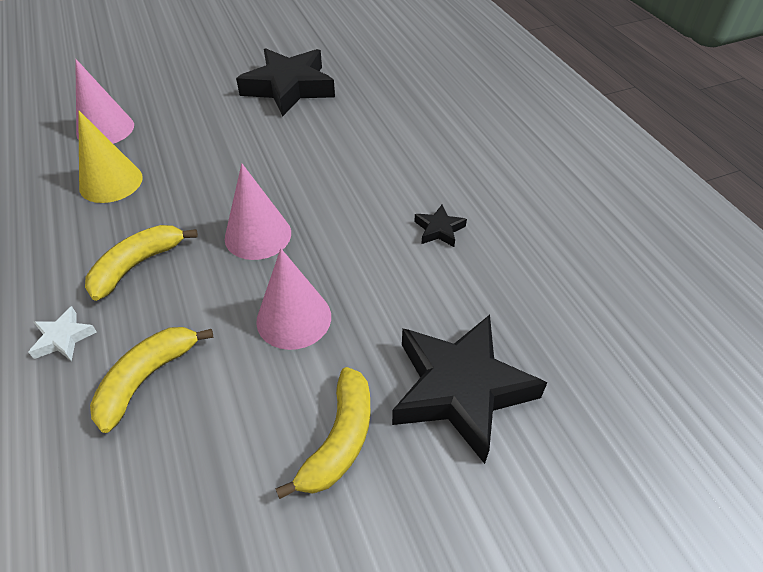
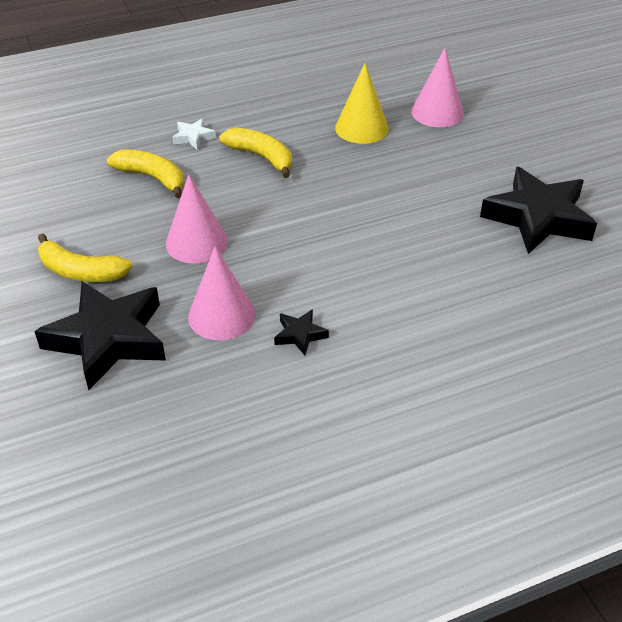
camera: 90 degrees right, 5 degrees down
(258, 235) = (294, 215): pink cone -> pink cone (221, 315)

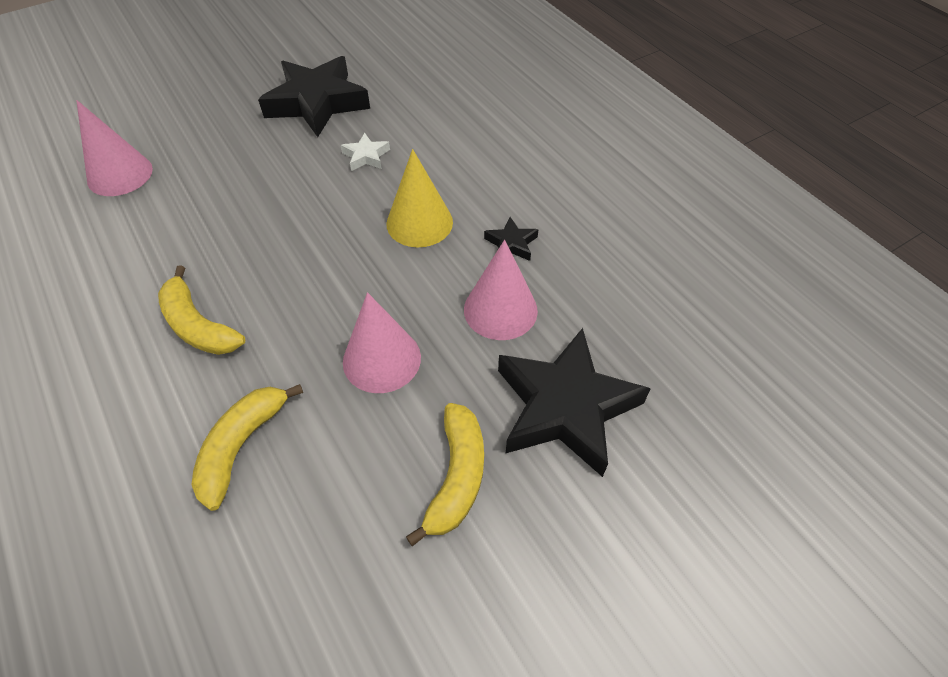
camera: 100 degrees left, 10 degrees up
(193, 137) = (138, 417): white star -> white star (366, 156)
(261, 157) = (198, 326): yellow banana -> yellow banana turned 75 degrees counterclockwise
(361, 128) = (143, 236): yellow cone -> yellow cone (419, 222)

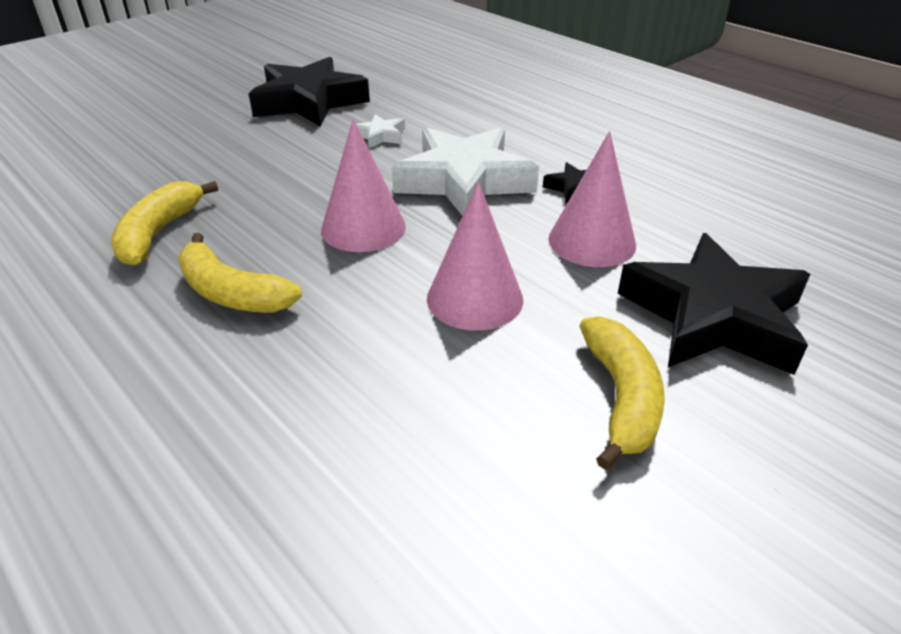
camera: 10 degrees left, 15 degrees down
(120, 174) = (93, 173): pink cone -> pink cone (363, 228)
(241, 446) = (329, 403): yellow banana -> yellow banana (158, 233)
(419, 222) = (464, 181): yellow cone -> white star

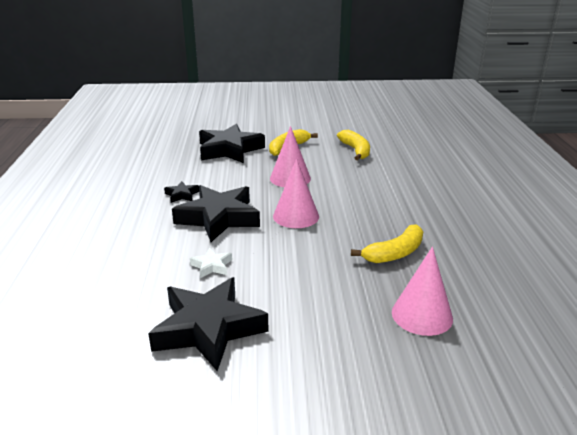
camera: 140 degrees left, 10 degrees down
(232, 293) = (376, 212): yellow banana -> yellow banana (356, 150)
(464, 181) = (218, 218): white star -> black star
(592, 241) = (219, 177): pink cone -> pink cone (422, 315)

